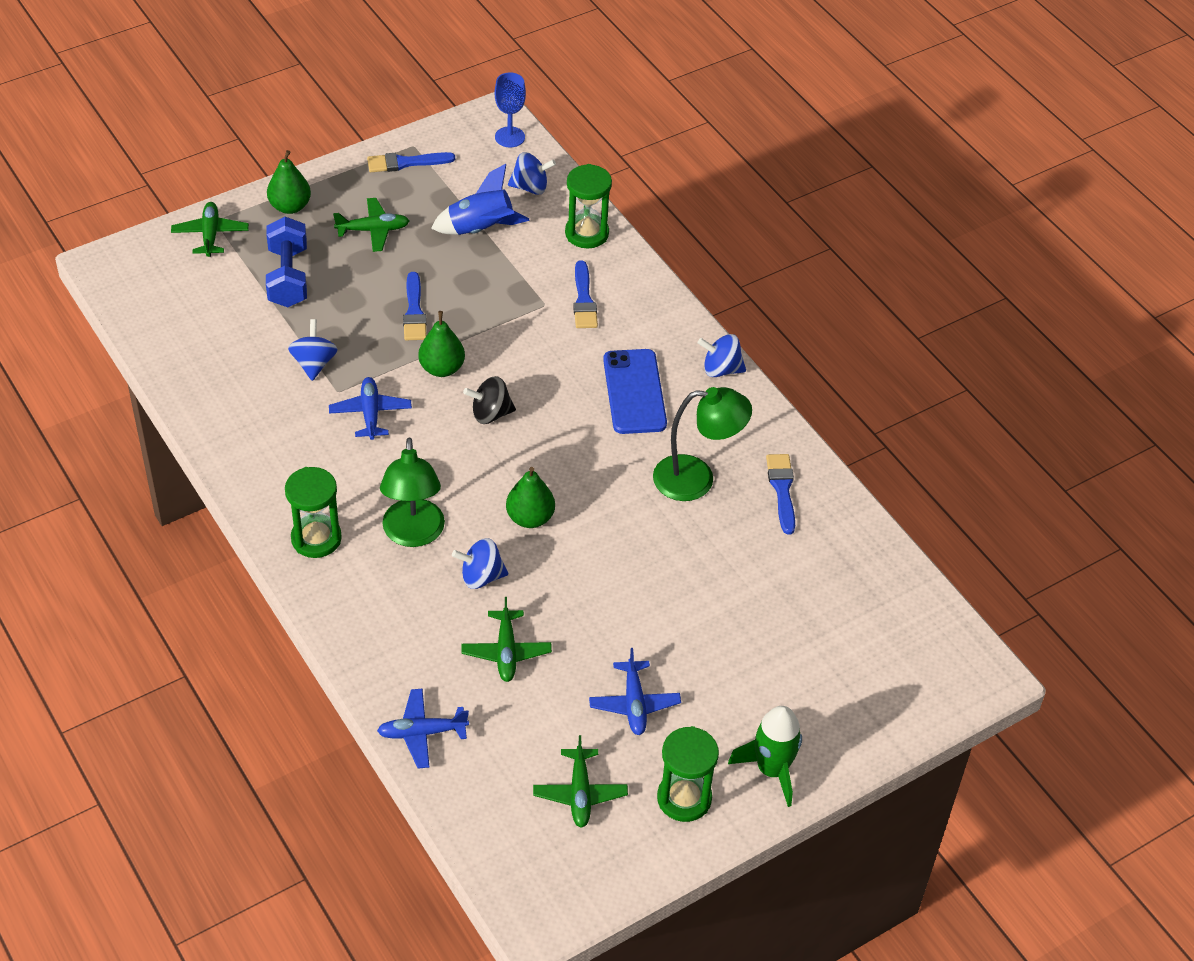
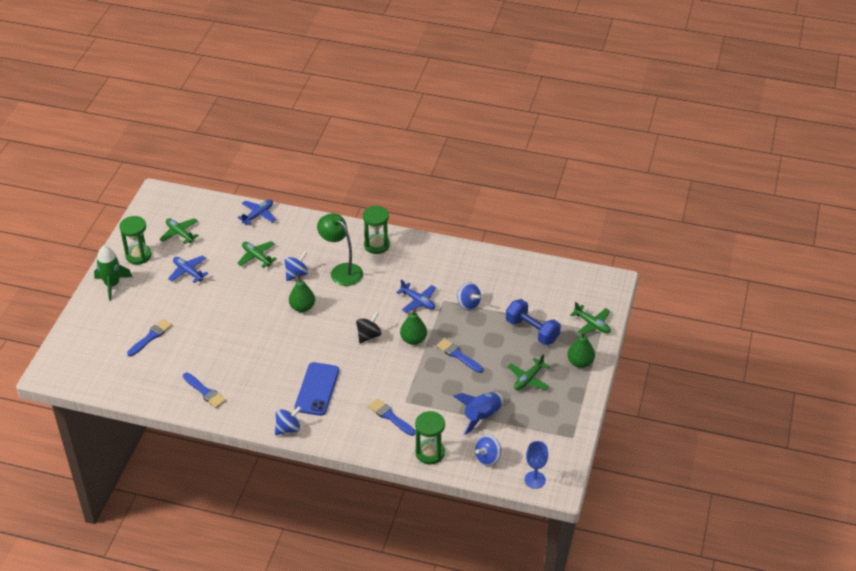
camera: 140 degrees right, 5 degrees down
(405, 163) = (563, 425): blue brush -> blue brush (151, 337)
(634, 392) = (317, 389): blue phone -> blue phone turned 60 degrees clockwise
(697, 479) = (248, 370): green lamp -> none

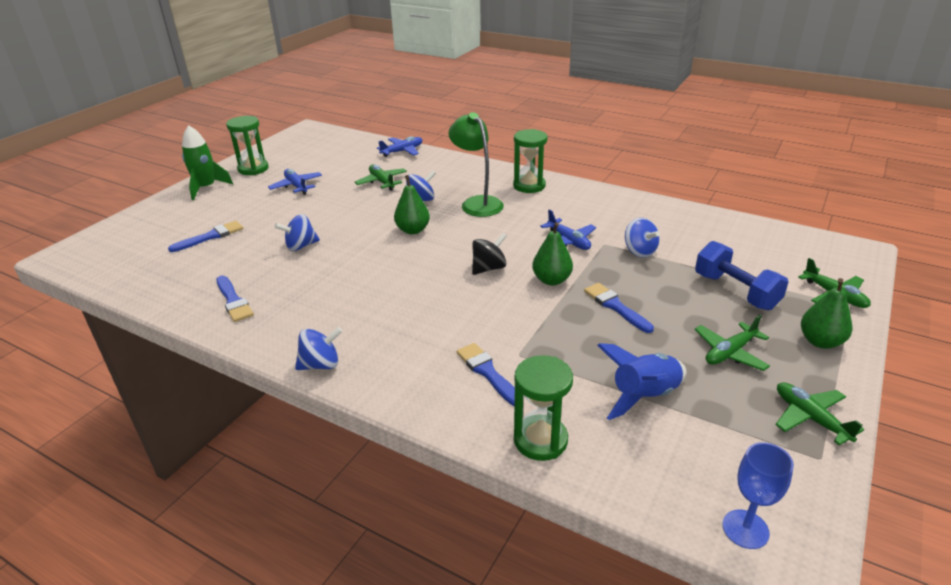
camera: 15 degrees right, 10 degrees down
(180, 233) = (309, 157): green plane -> green plane (810, 418)
(317, 389) = (389, 320): blue phone -> none
(488, 458) = (649, 468): blue spinning top -> blue spinning top (300, 246)

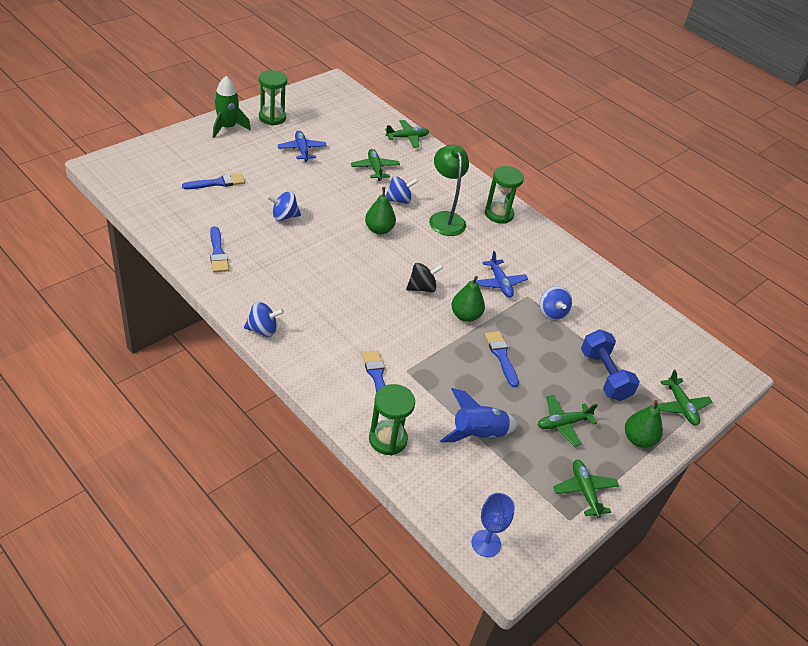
camera: 10 degrees right, 10 degrees up
(402, 151) = (407, 137): blue plane -> green plane

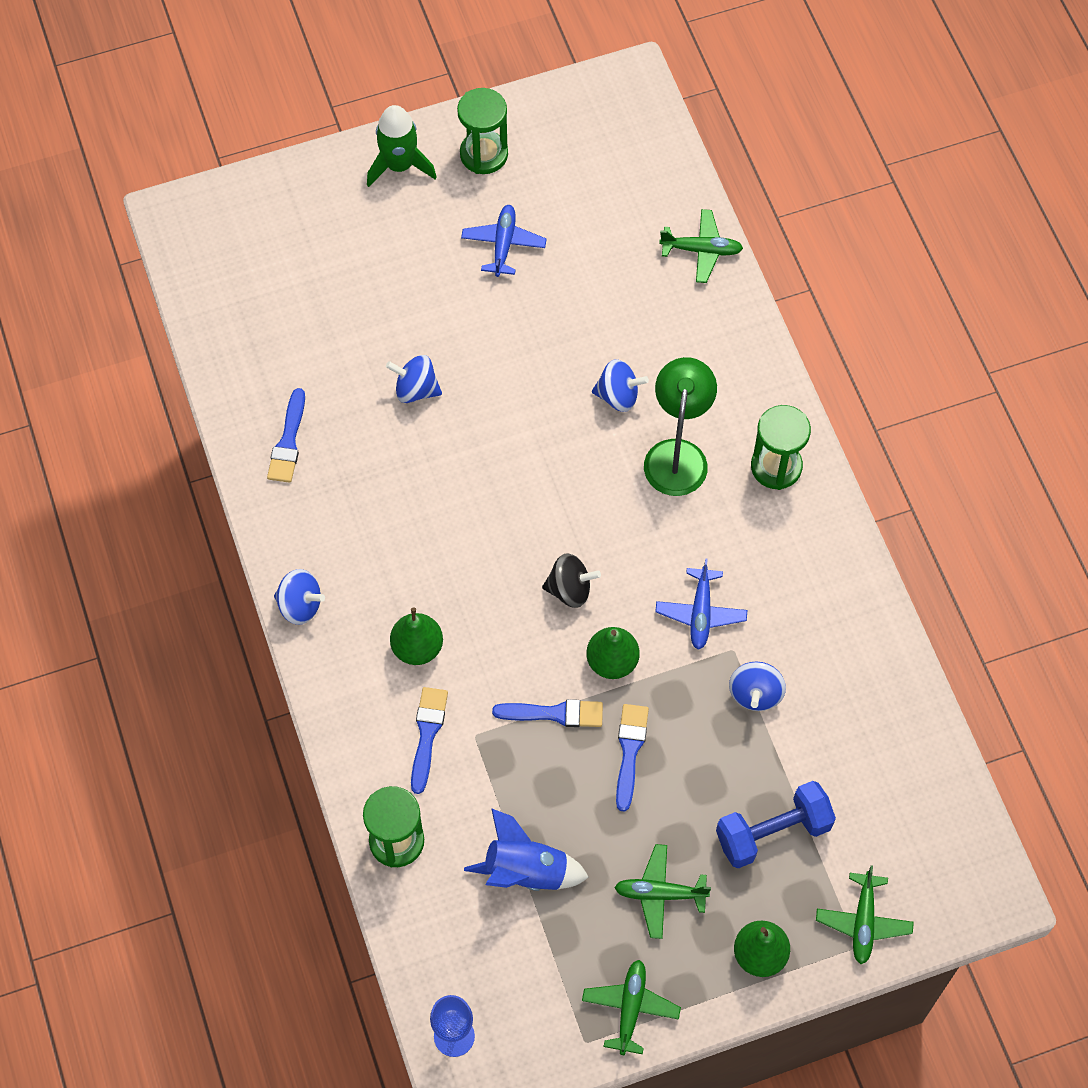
camera: 30 degrees right, 20 degrees up
(217, 183) = (338, 292): blue brush -> blue brush (555, 713)
(375, 168) = (610, 314): green plane -> none
(379, 230) = (555, 453): green pear -> green pear (417, 648)
(604, 375) = (773, 832): blue dumbbell -> blue dumbbell turned 60 degrees clockwise

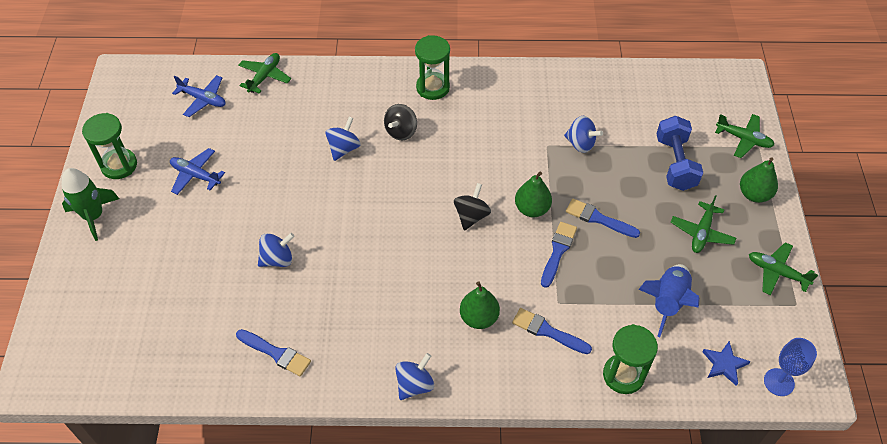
camera: 70 degrees left, 10 degrees down
(416, 389) = (277, 259): blue spinning top -> blue spinning top turned 150 degrees counterclockwise
(456, 962) = (724, 364): none -> blue star
(677, 454) = (401, 131): green lamp -> black spinning top
(700, 613) = (516, 153): blue plane -> blue plane (203, 99)

